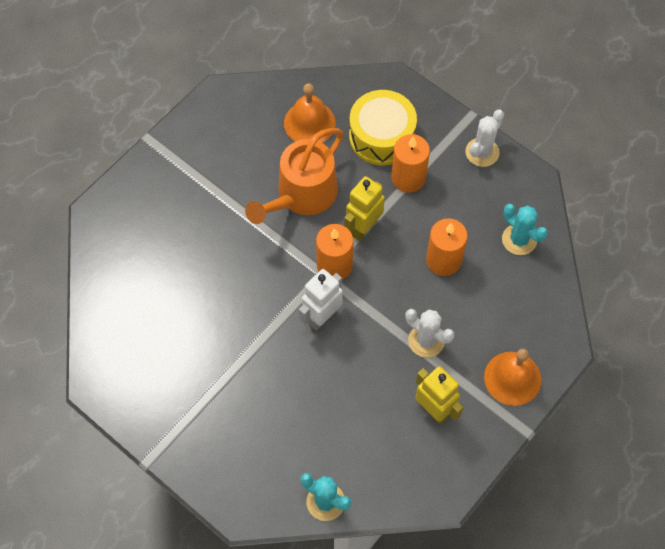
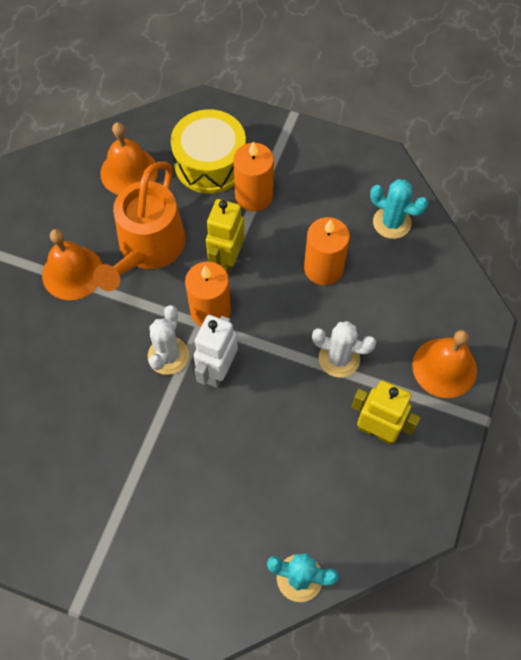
camera: 20 degrees left, 0 degrees up
(232, 196) = (72, 272): none -> orange bell
(482, 152) = (319, 148): white cactus -> white cactus (168, 356)

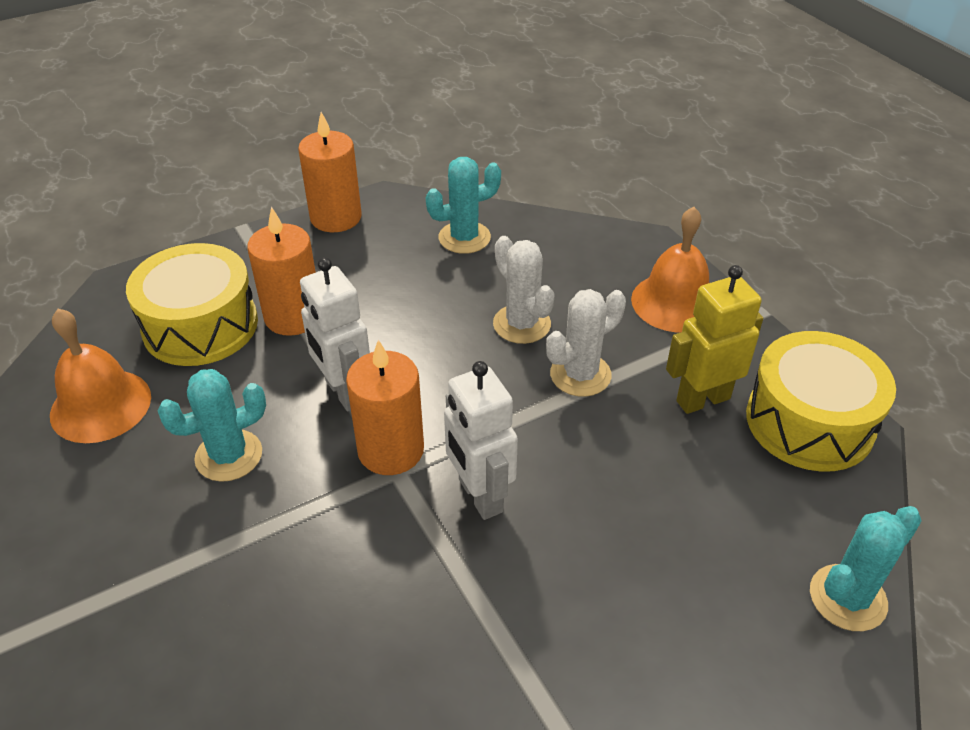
camera: 50 degrees left, 20 degrees down
(72, 272) = (153, 564): orange bell -> none
(148, 248) = (229, 456): orange watering can -> turquoise cactus
(168, 356) = (403, 535): white cactus -> white cactus (522, 324)
(226, 261) = (344, 392): yellow robot -> white robot
(323, 268) = (454, 318): orange candle -> orange candle (336, 217)
(410, 495) = (809, 422): none -> yellow drum

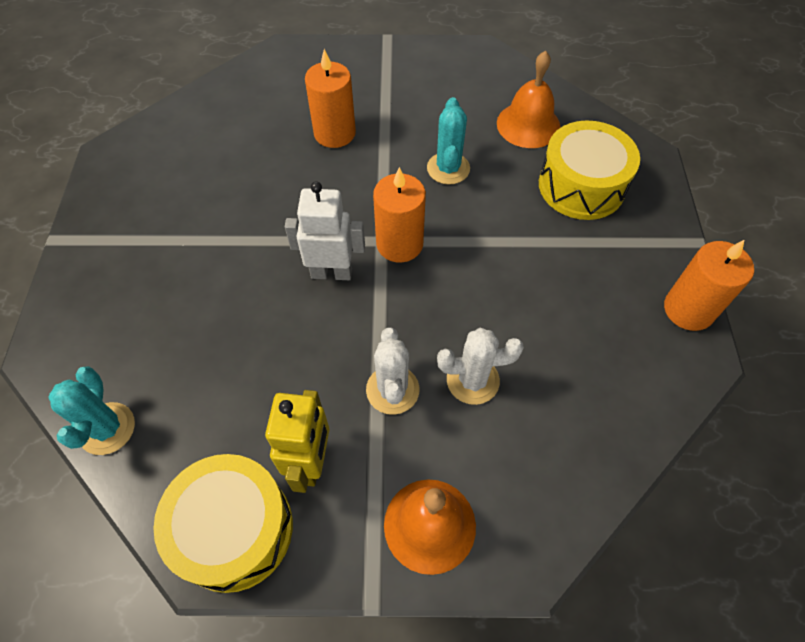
camera: 120 degrees right, 15 degrees up
(293, 316) = (564, 238): orange candle -> orange candle (334, 133)
(344, 392) = (467, 239): white robot -> none
(464, 238) = (613, 396): turquoise cactus -> none

